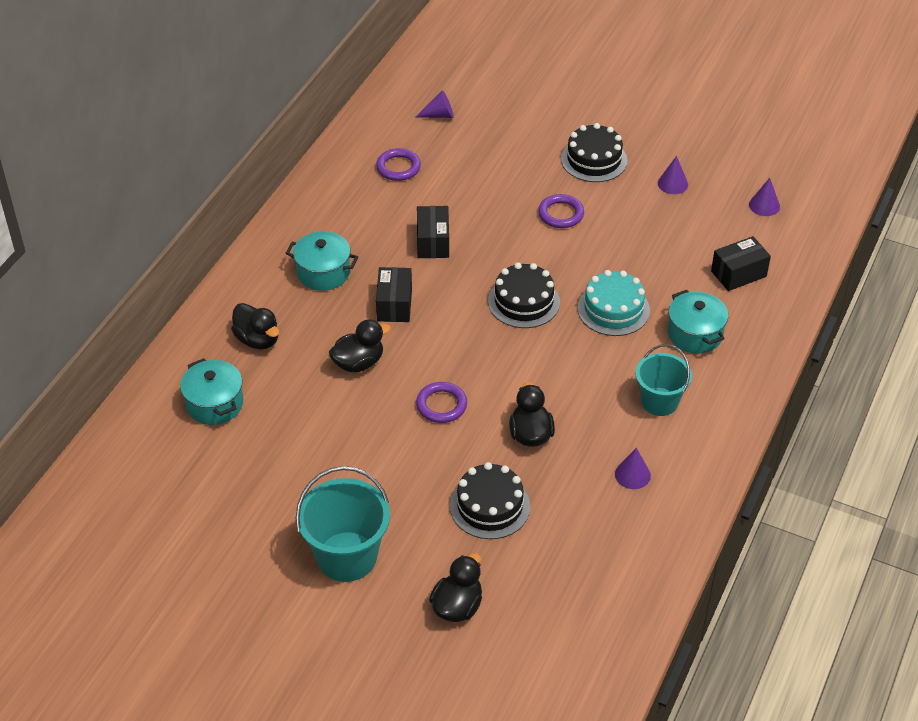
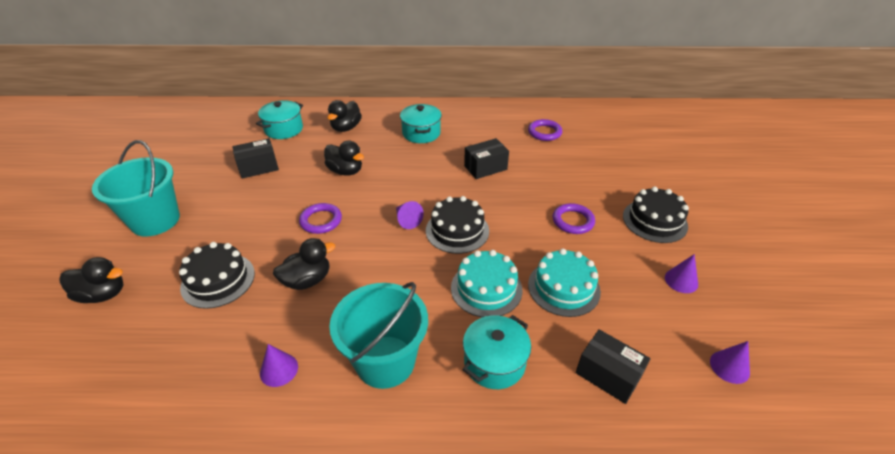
camera: 65 degrees right, 5 degrees down
(394, 305) = (411, 169): black box -> black box (258, 167)
(439, 115) = (613, 133): purple cone -> purple cone (407, 220)
(640, 259) = (563, 288): none -> turquoise cake
(659, 402) = (385, 361): turquoise bucket -> turquoise bucket, size x1.51

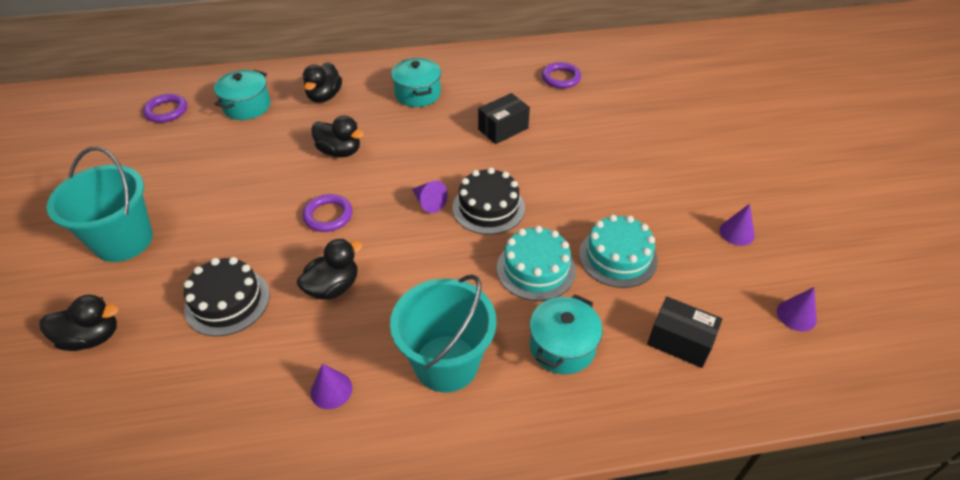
camera: 10 degrees left, 5 degrees up
(258, 167) = (231, 159): black box -> none
(573, 221) = (613, 181): purple ring -> purple ring (166, 111)
(654, 221) = (699, 170): black cake -> none

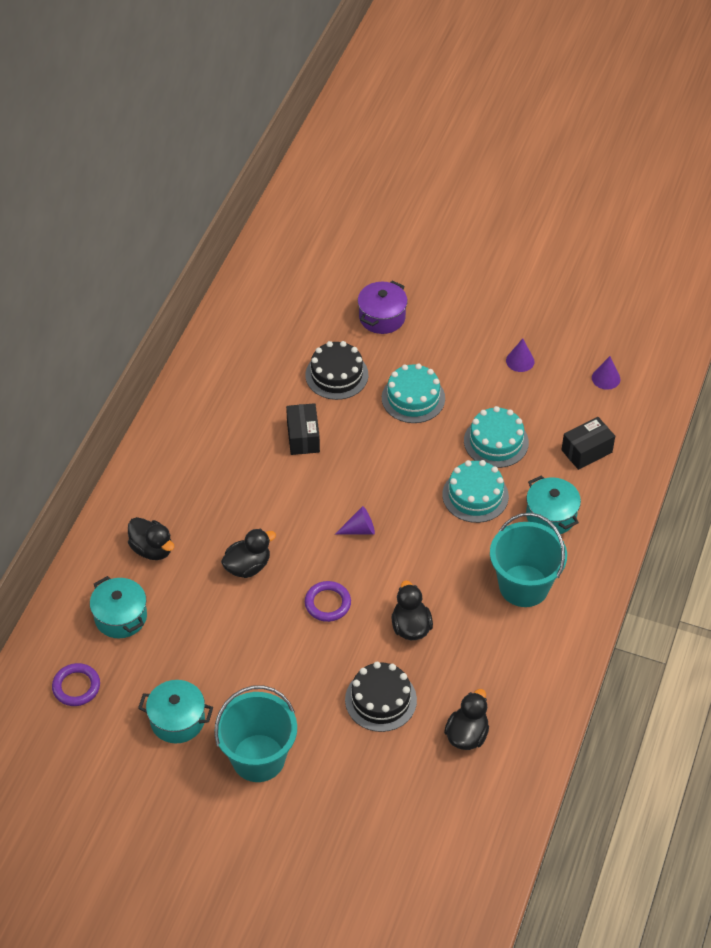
camera: 60 degrees left, 5 degrees up
(92, 337) = (361, 798): black duck -> black duck (467, 735)
(331, 390) = (505, 659): purple cone -> none
(417, 94) = (204, 475): turquoise pot -> turquoise pot (177, 720)
(488, 207) = (392, 493): black cake -> black cake (336, 375)
(561, 78) = (262, 360): purple ring -> none
(611, 176) = (413, 398): none -> turquoise cake
(678, 122) = (382, 317): none -> purple pot

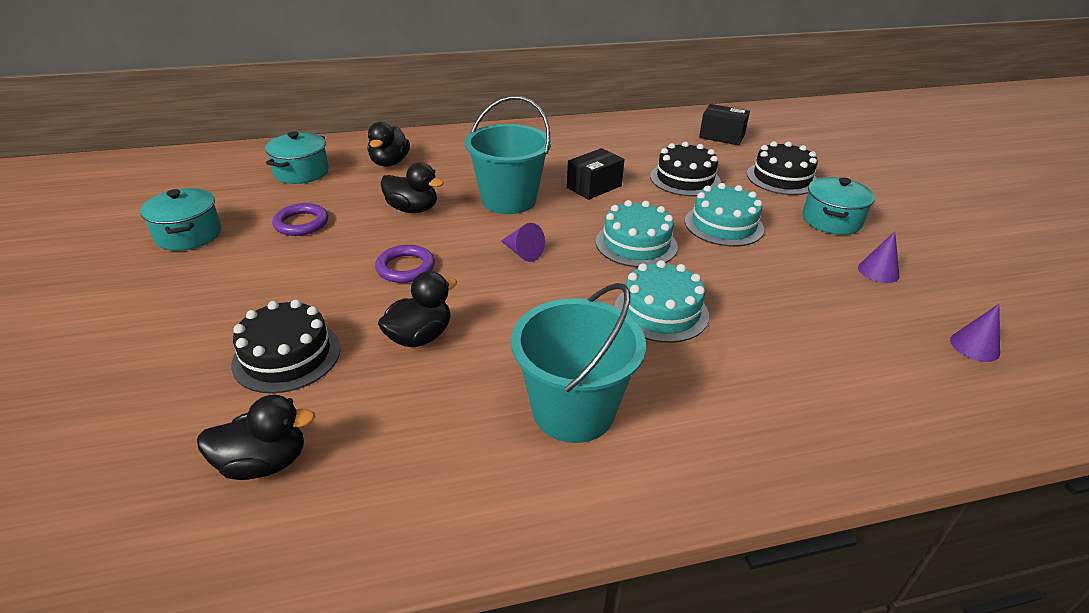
camera: 55 degrees right, 15 degrees down
(76, 687) = (207, 177): purple ring -> purple ring (301, 223)
(258, 758) = (153, 298): turquoise bucket -> turquoise bucket (509, 200)
(382, 317) = (782, 178): purple pot -> black cake
(496, 442) = (752, 297): turquoise cake -> turquoise cake (636, 244)
(551, 515) = (712, 388): turquoise pot -> turquoise pot (831, 220)
(586, 451) = (850, 377): black box -> black box (721, 136)

